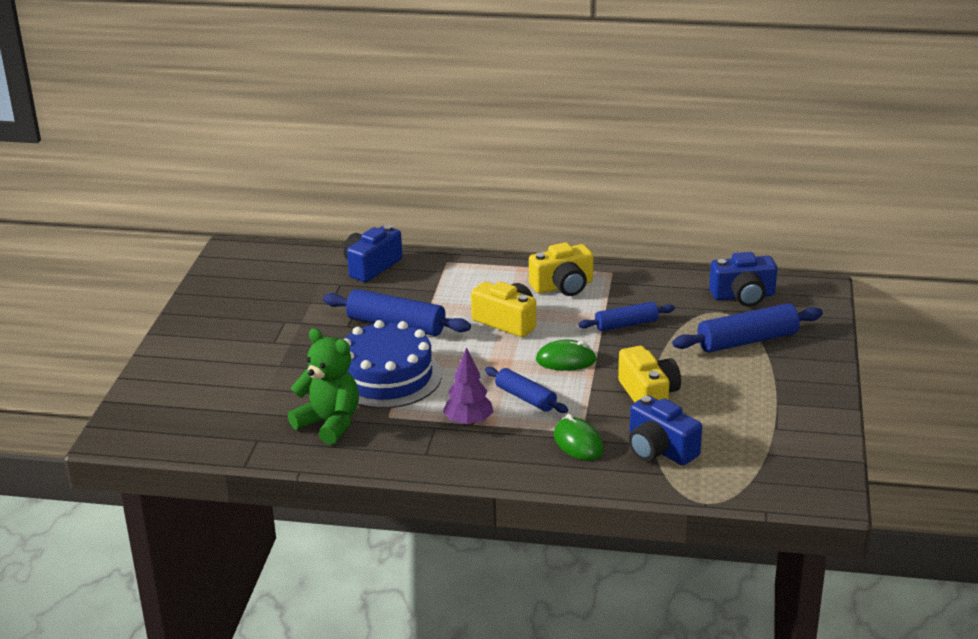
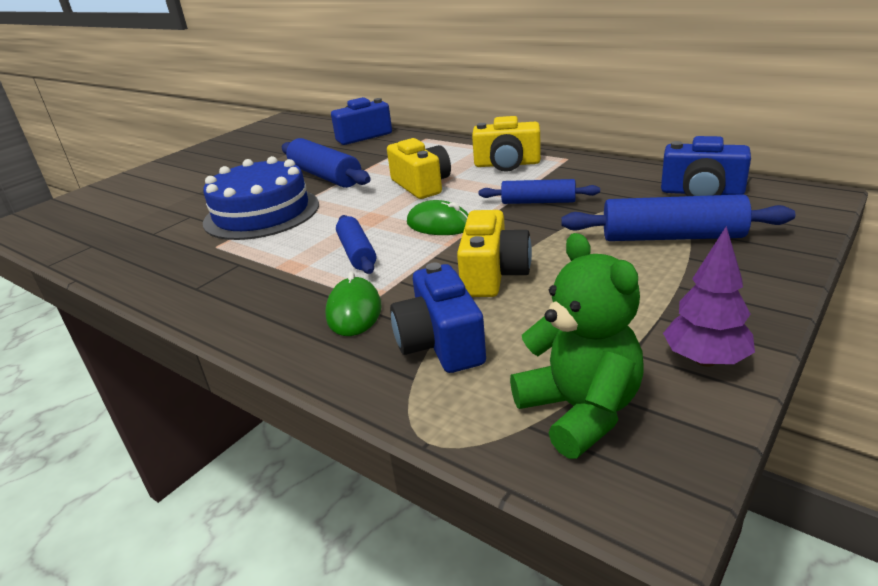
camera: 30 degrees right, 0 degrees up
(329, 423) = (162, 243): green teddy bear -> green teddy bear (580, 411)
(468, 422) = (274, 266): purple tree -> purple tree (705, 360)

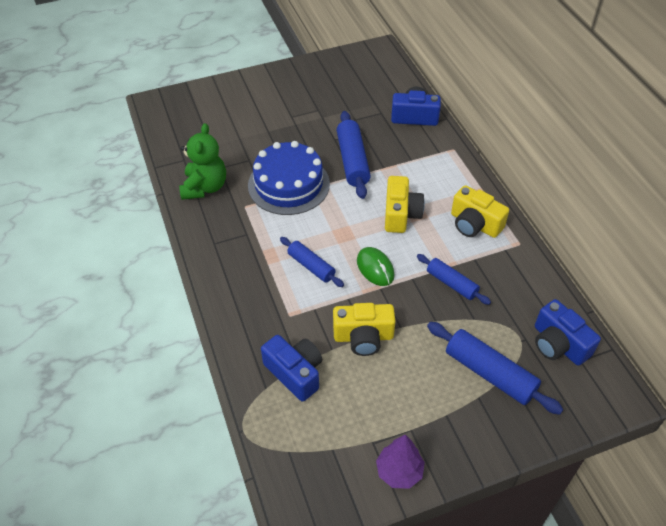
camera: 30 degrees right, 20 degrees up
(354, 311) = (274, 319): green mouse -> none
(357, 253) = (311, 266): blue rolling pin -> blue rolling pin turned 60 degrees counterclockwise
(441, 343) = (295, 373): blue camera -> blue camera turned 120 degrees clockwise
(493, 274) = (363, 337): yellow camera -> yellow camera turned 45 degrees clockwise
(580, 411) = (315, 459): green teddy bear -> green teddy bear (205, 187)

